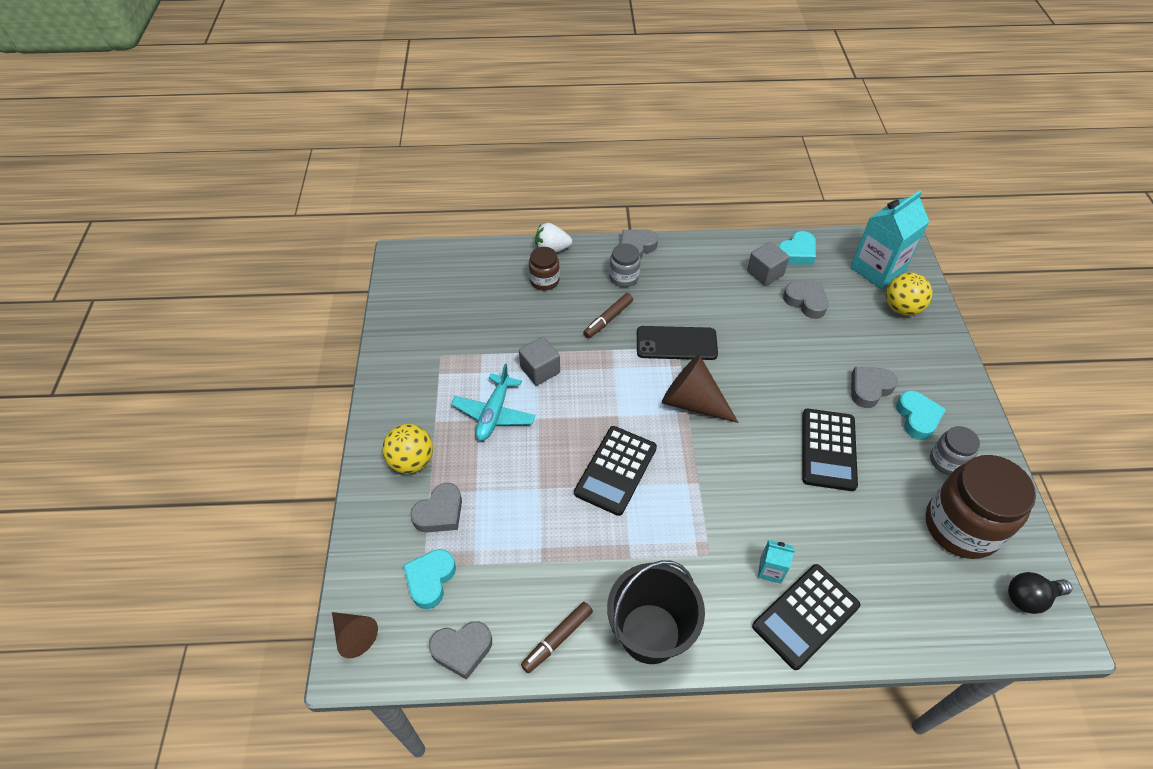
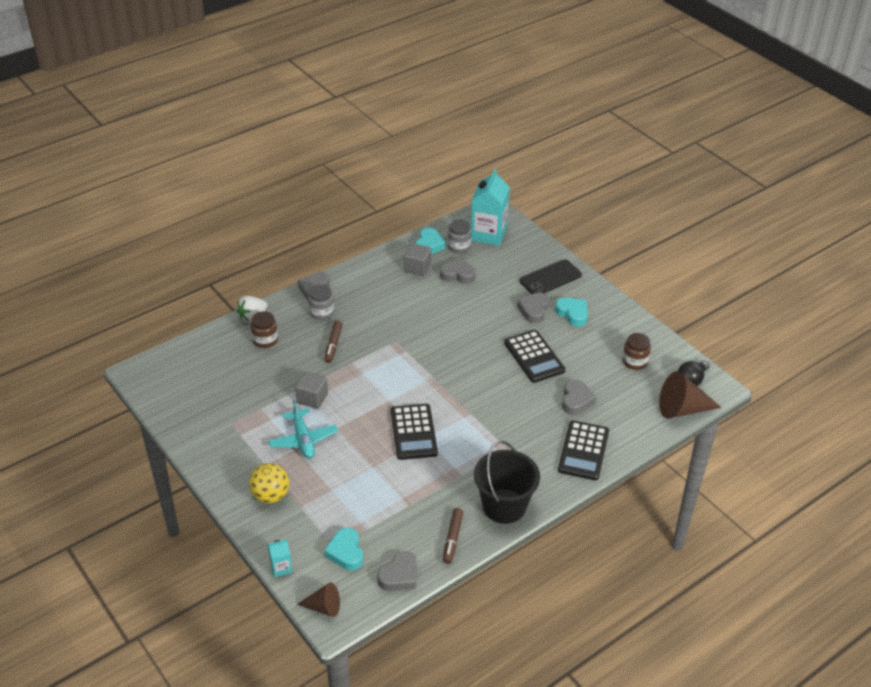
camera: 35 degrees left, 10 degrees down
(440, 513) = (318, 514): grey heart -> grey heart (576, 400)
(676, 343) = (392, 339): black phone -> black phone (550, 278)
(692, 402) = (430, 369): brown cone -> brown cone (682, 409)
(770, 570) = (547, 438): turquoise carton -> turquoise carton (281, 567)
(901, 308) = (520, 252): yellow ball -> none
(947, 461) = (604, 330): grey jar -> grey jar (459, 247)
(961, 526) = (634, 362): brown jar -> brown jar, size x0.50

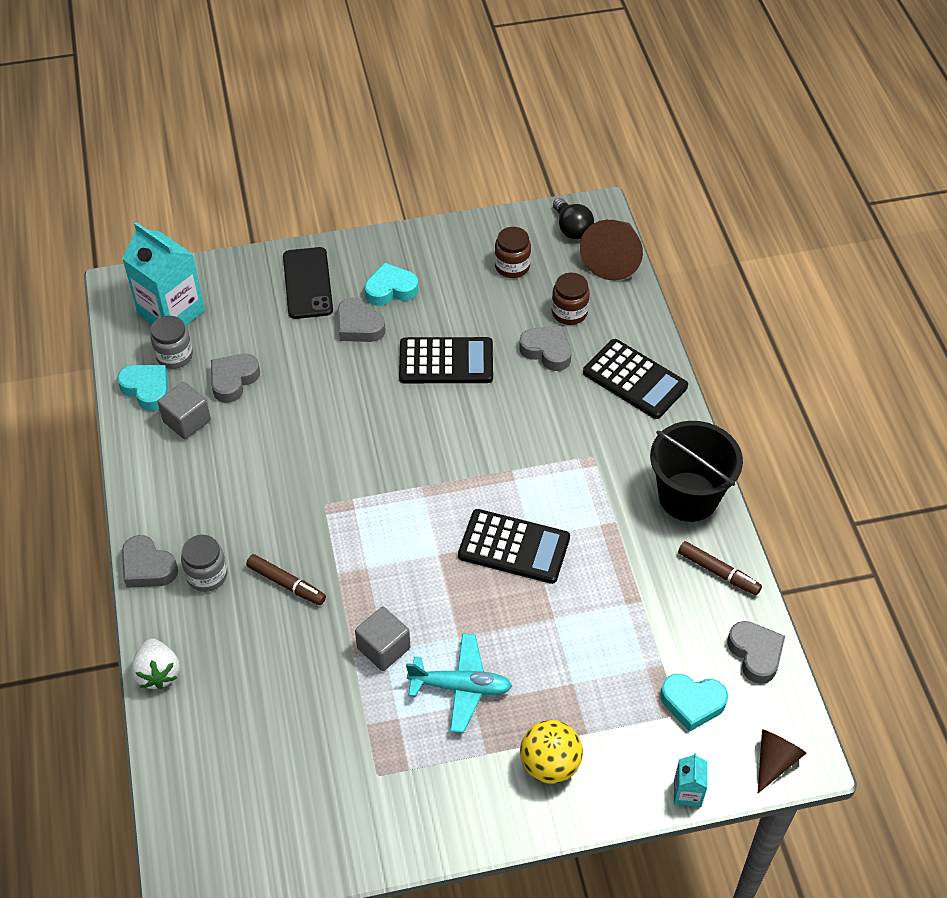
camera: 65 degrees left, 10 degrees up
(265, 340) = (222, 671): brown jar -> brown jar (569, 312)

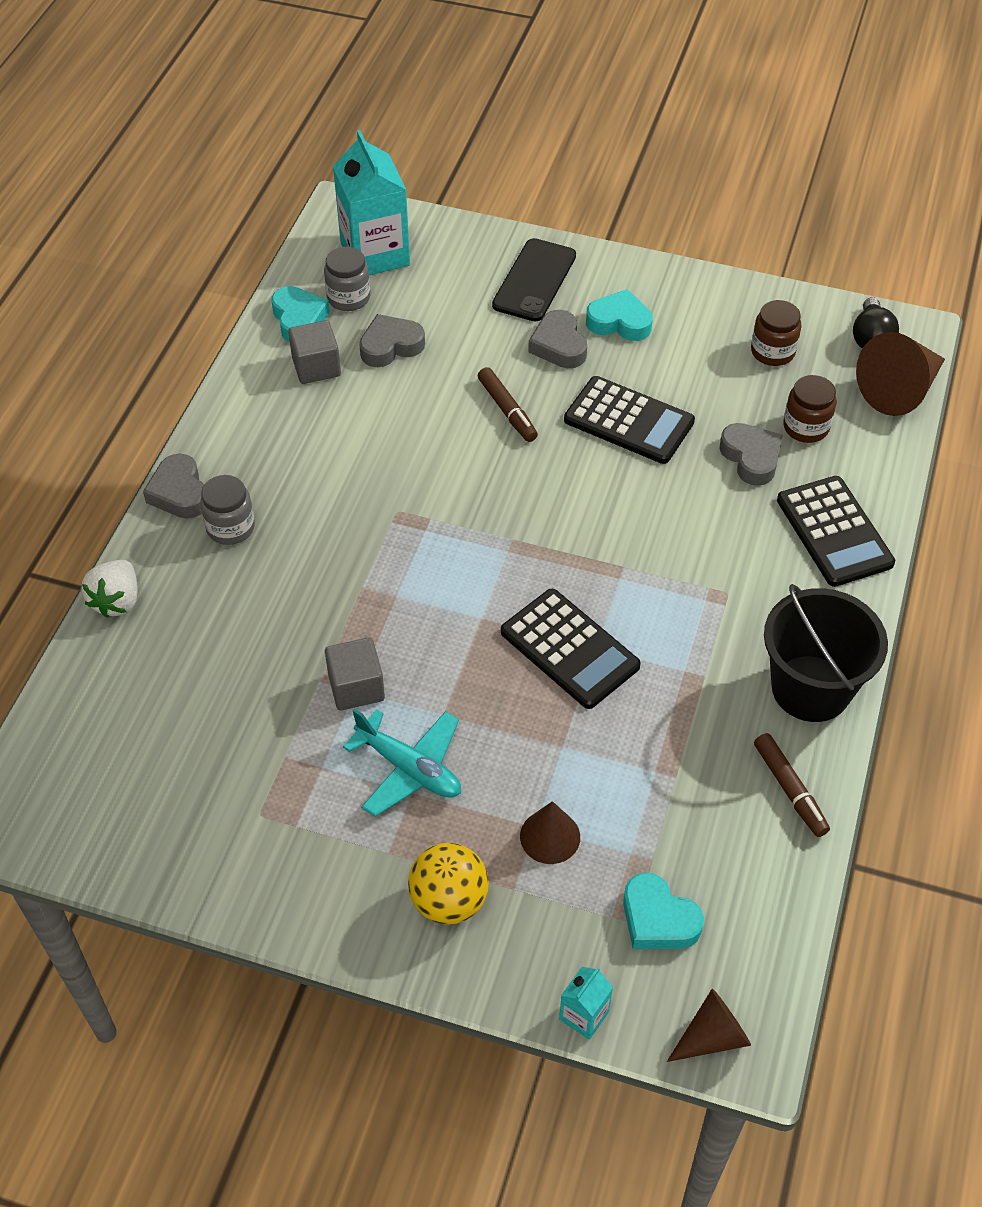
camera: 30 degrees right, 0 degrees up
(286, 583) = (302, 573): brown marker -> brown marker (507, 410)
(587, 684) = (550, 836): none -> brown cone
(755, 654) = (772, 903): grey heart -> none

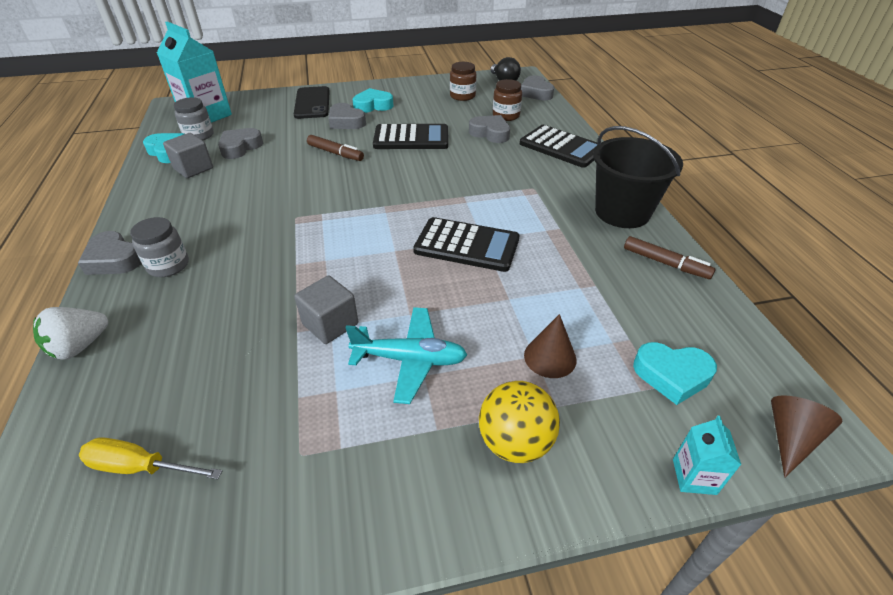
camera: 30 degrees left, 10 degrees down
(117, 601) = (80, 346): white strawberry -> white strawberry turned 60 degrees clockwise
(130, 759) = (140, 467): none -> yellow screwdriver
(899, 390) = (535, 93): brown cone -> grey heart

